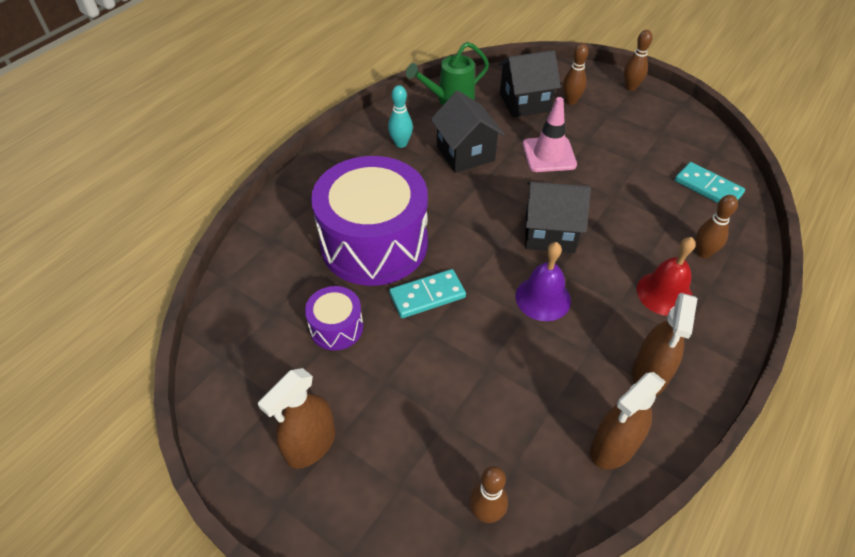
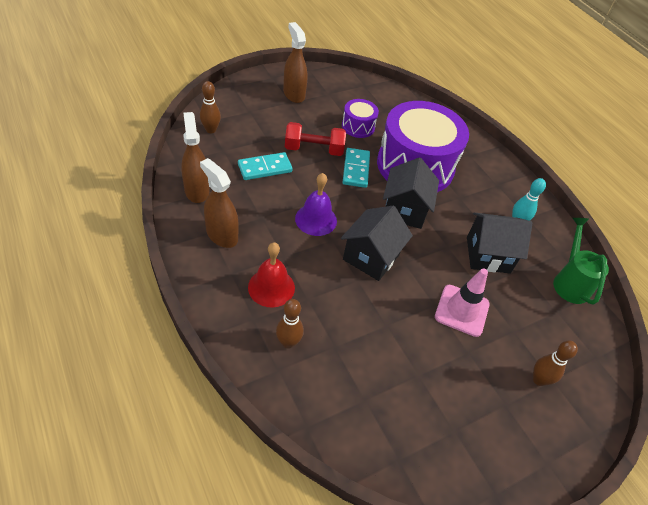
camera: 110 degrees right, 0 degrees up
(425, 355) = (314, 149): none -> red dumbbell
(524, 102) = (549, 337): black house -> black house (404, 210)
(631, 87) = (547, 460): brown bowling pin -> none
(708, 187) = (356, 410): turquoise domino -> turquoise domino (265, 168)

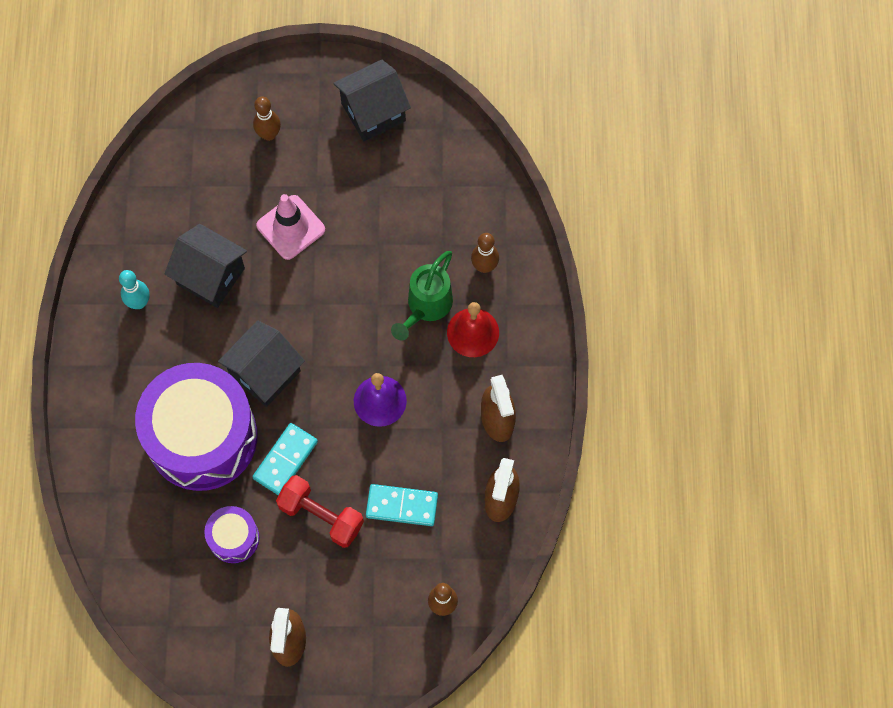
camera: 145 degrees left, 20 degrees up
(371, 257) = (346, 326): black house -> black house (373, 112)
(570, 282) = (145, 208): green watering can -> green watering can (426, 306)

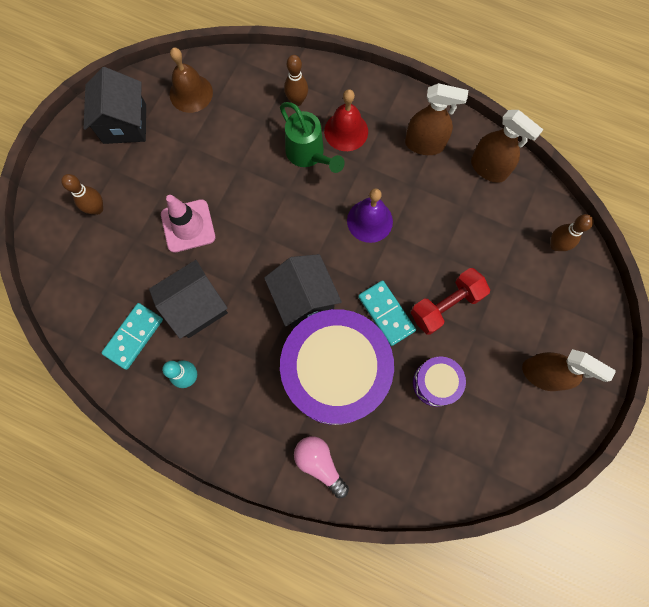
camera: 65 degrees left, 5 degrees up
(107, 461) = (319, 463): none -> pink light bulb
(402, 506) = (463, 241): turquoise domino -> turquoise domino (133, 336)
(440, 157) = (191, 93): none -> brown bell

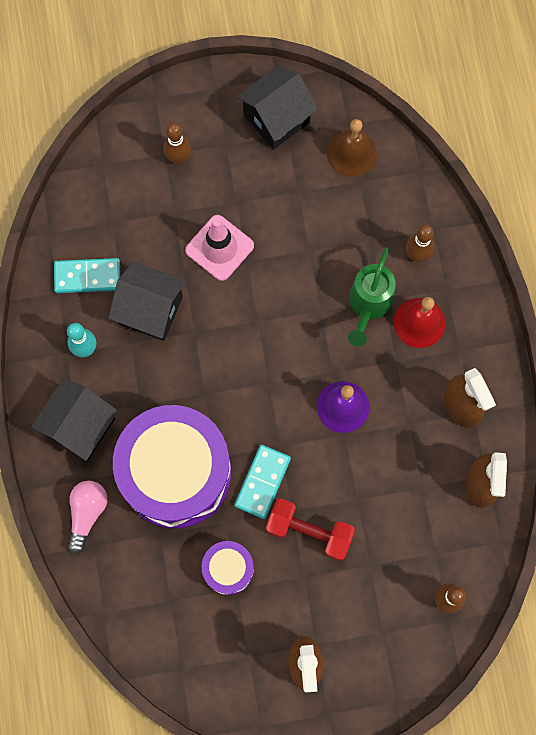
camera: 55 degrees right, 0 degrees up
(304, 298) = (224, 398): black house -> black house (80, 426)

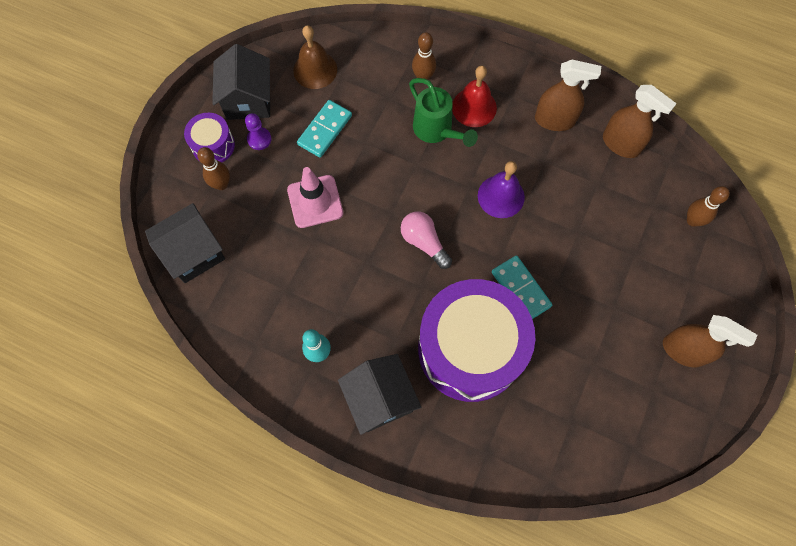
camera: 55 degrees left, 5 degrees down
(87, 276) = (261, 312): turquoise domino -> turquoise domino (325, 130)
(87, 513) = (456, 441): pink light bulb -> pink light bulb (424, 242)
(150, 310) = (325, 282): black house -> black house (194, 253)
(228, 569) = (574, 359): purple drum -> purple drum (213, 145)
(245, 157) = (259, 139): none -> purple pawn
(309, 532) = (582, 281): red dumbbell -> none

